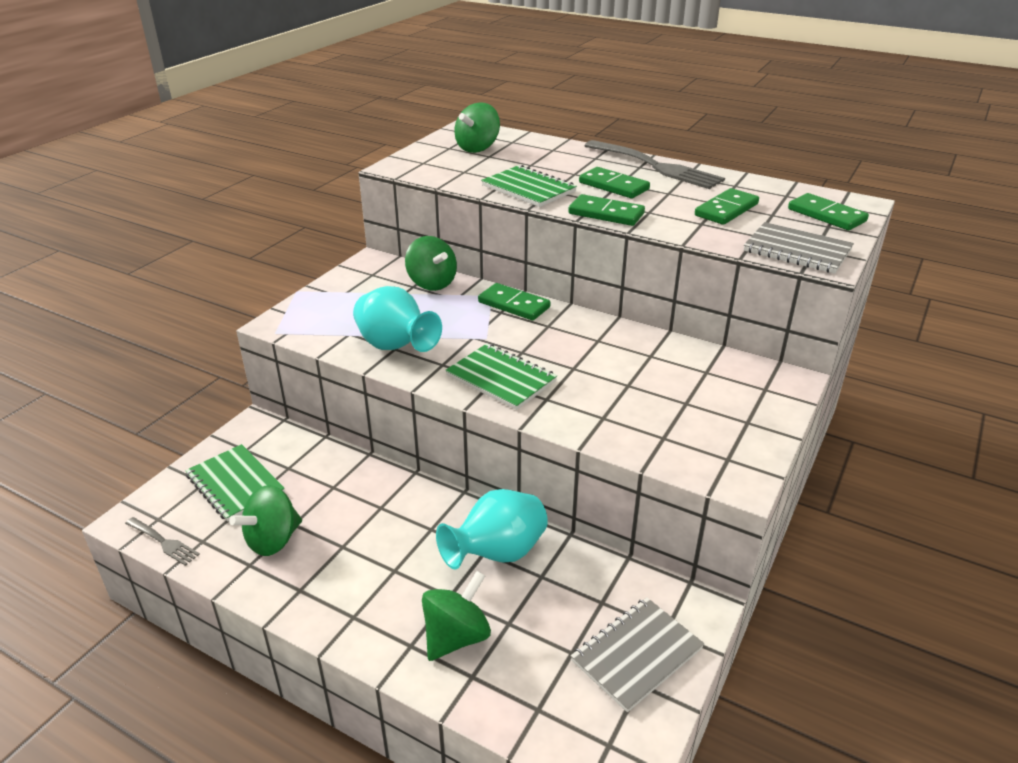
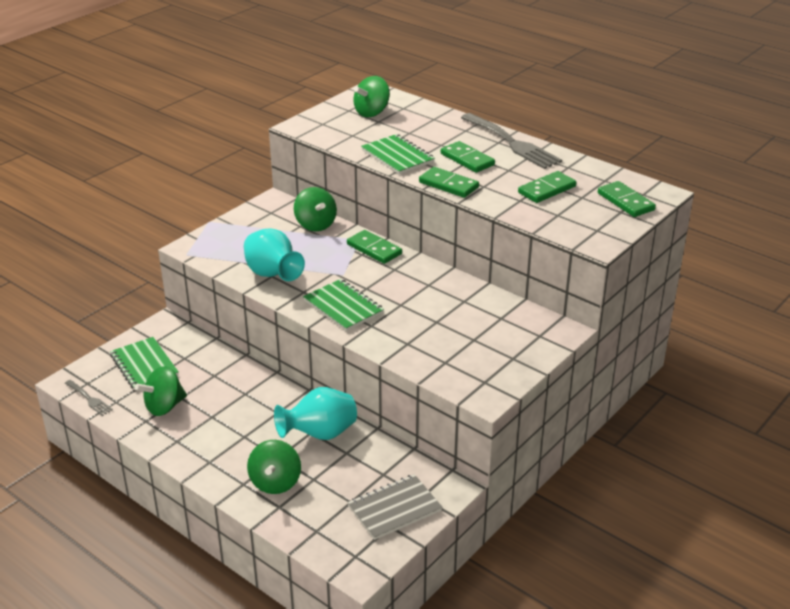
camera: 10 degrees right, 0 degrees up
(456, 637) = (275, 482): green spinning top -> green spinning top turned 135 degrees clockwise
(797, 250) = (581, 231): grey notebook -> none

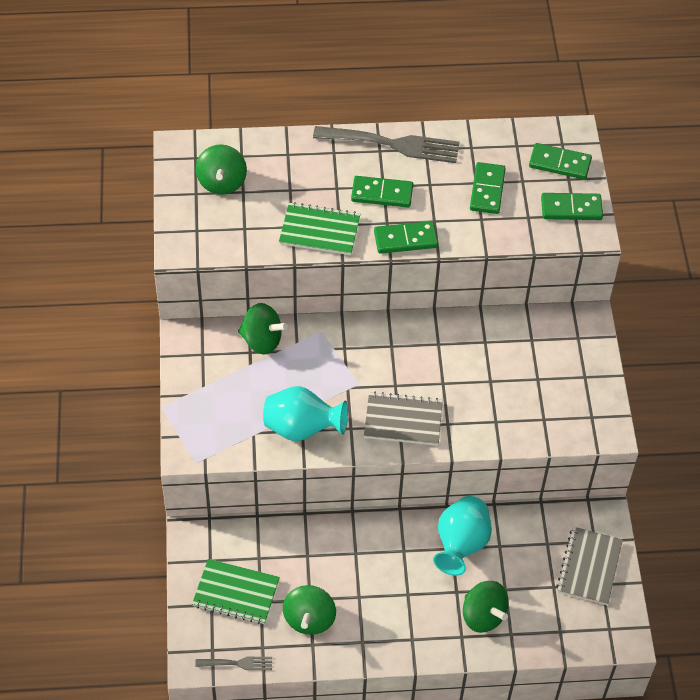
camera: 45 degrees left, 20 degrees up
(343, 307) = (403, 420): green notebook -> grey notebook
(374, 249) = (347, 334): green domino -> green domino (571, 209)

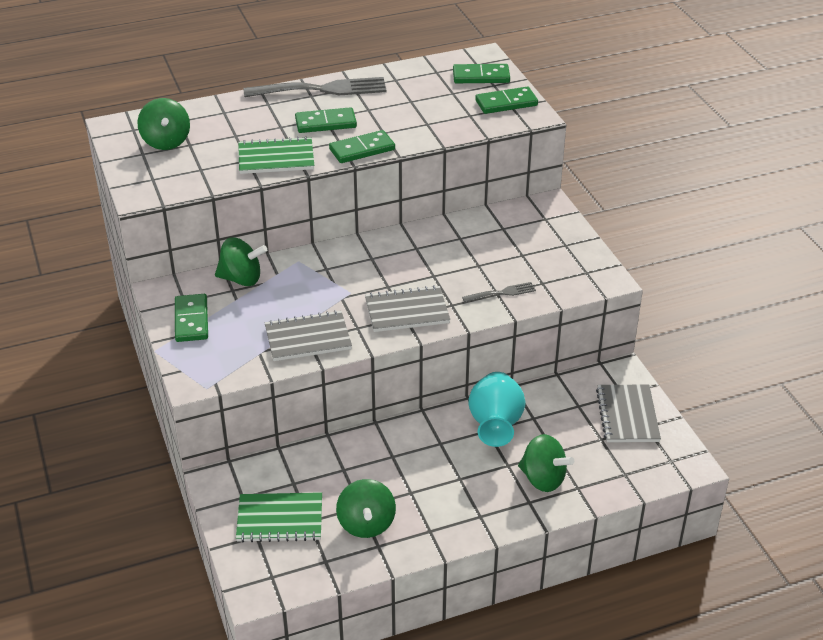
camera: 15 degrees left, 15 degrees down
(238, 663) = (304, 582): grey fork -> grey fork (502, 293)
(302, 428) = (308, 338): turquoise vase -> grey notebook
(487, 190) = (423, 104): green domino -> green domino (191, 320)

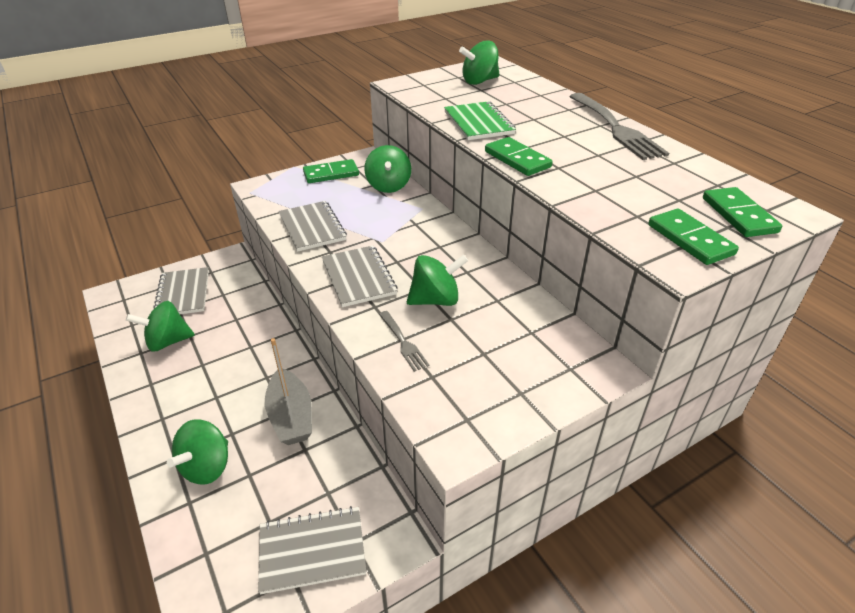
camera: 80 degrees right, 0 degrees up
(280, 519) = (183, 294): green notebook -> grey notebook
(326, 123) = (554, 137): green domino -> none
(452, 270) = (436, 300): none -> green spinning top
(495, 426) = (291, 416): turquoise vase -> grey boat

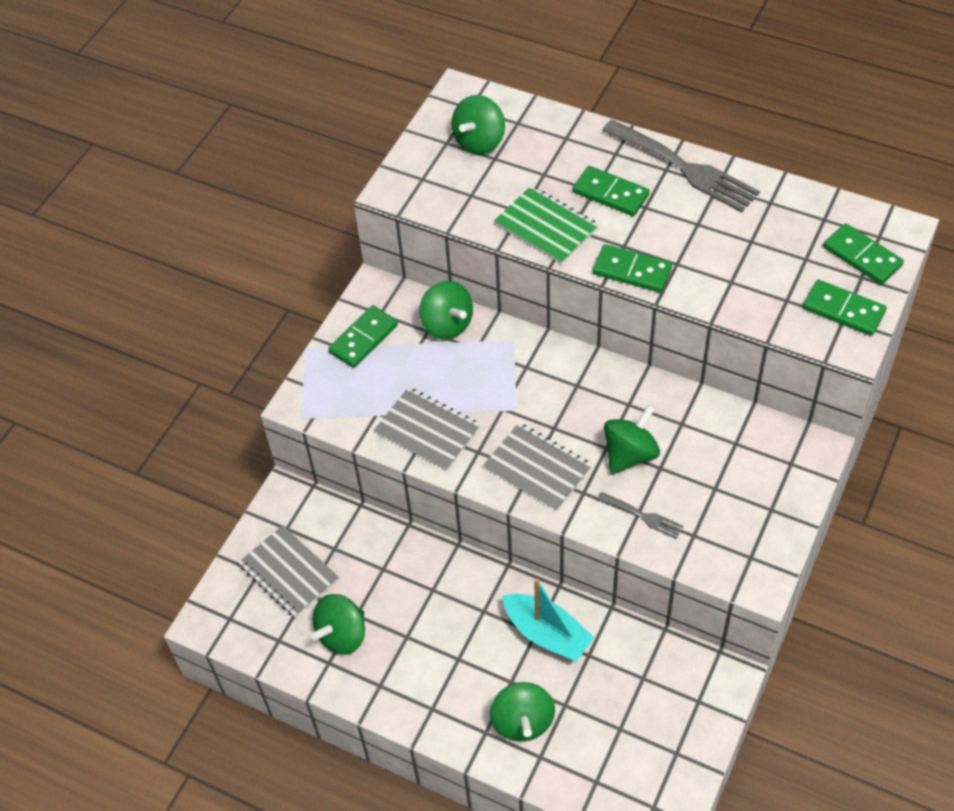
camera: 30 degrees left, 15 degrees up
(291, 416) = (547, 634): grey boat -> turquoise boat
(312, 550) = (673, 727): grey notebook -> none
(544, 123) = (610, 194): none -> green domino

